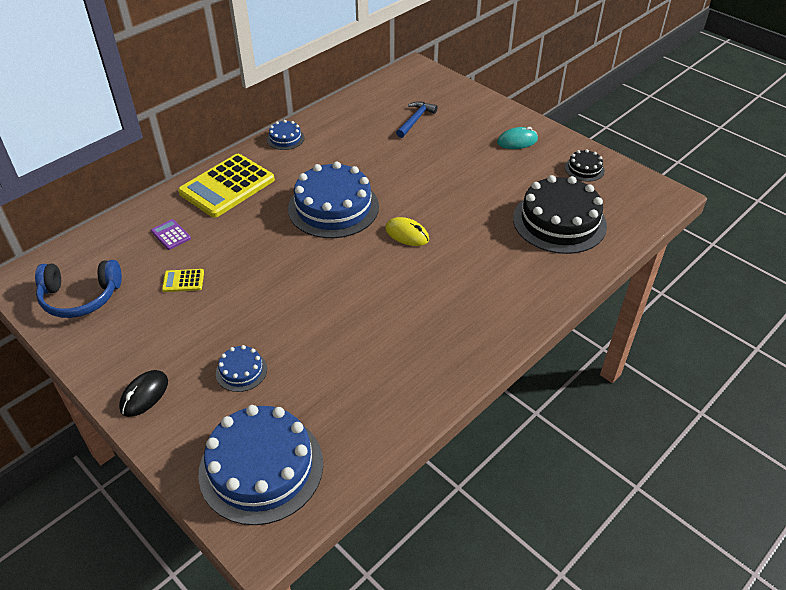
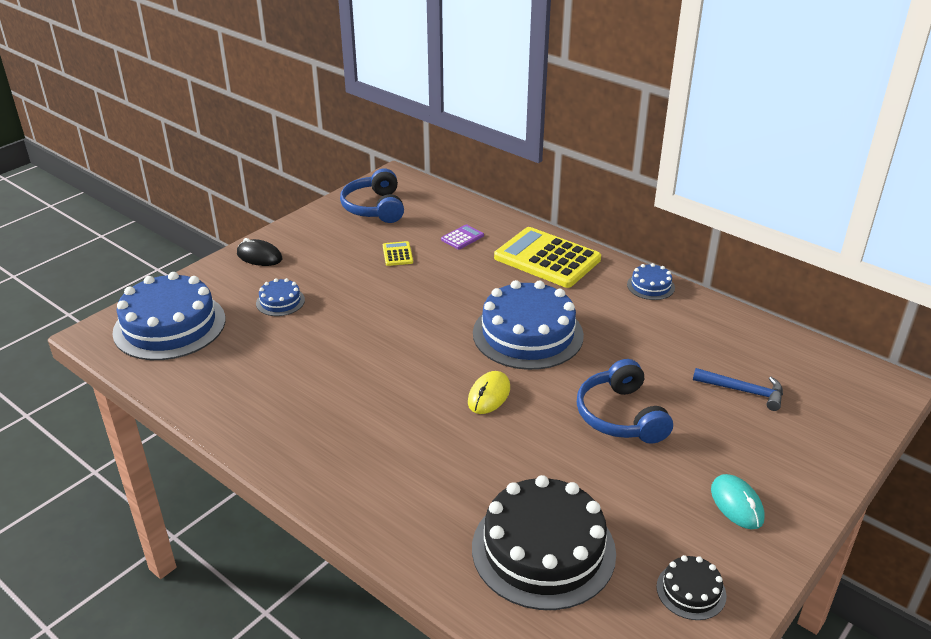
camera: 85 degrees right, 10 degrees down
(435, 174) = (621, 416): none -> blue headphones

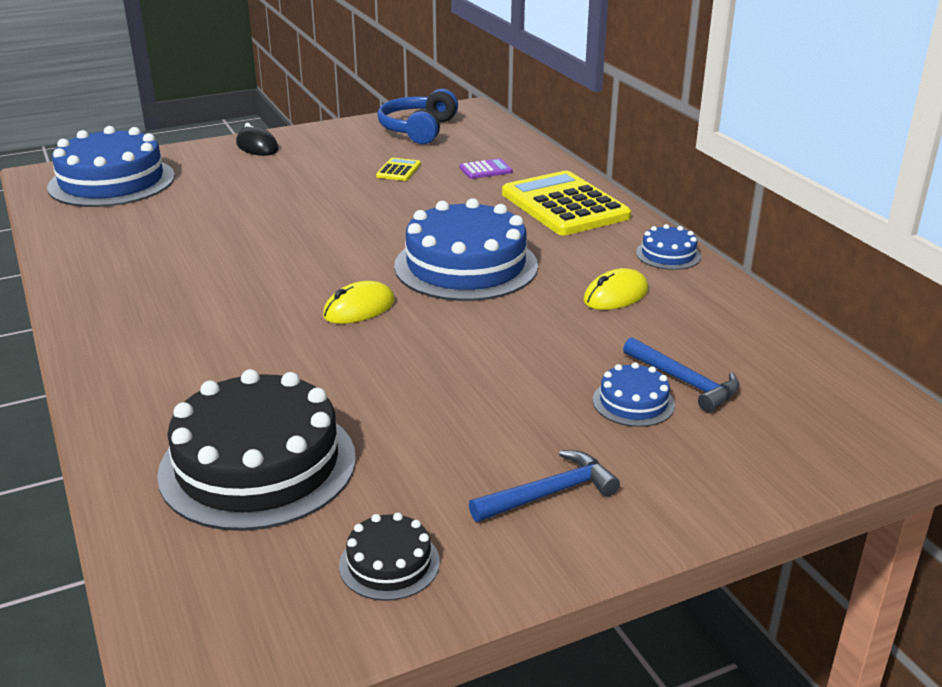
camera: 25 degrees right, 5 degrees down
(280, 301) = (235, 184): blue cake -> blue cake (633, 402)
(621, 416) = (494, 365): blue headphones -> none
(647, 332) = (615, 295): none -> yellow mouse
(736, 504) = (549, 493): turquoise mouse -> blue hammer

